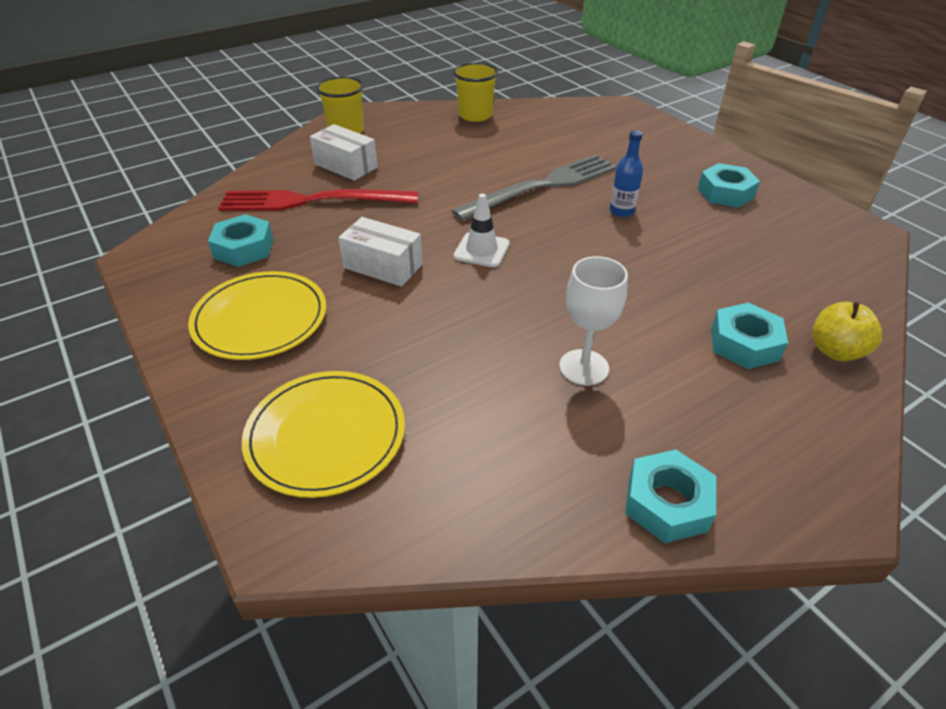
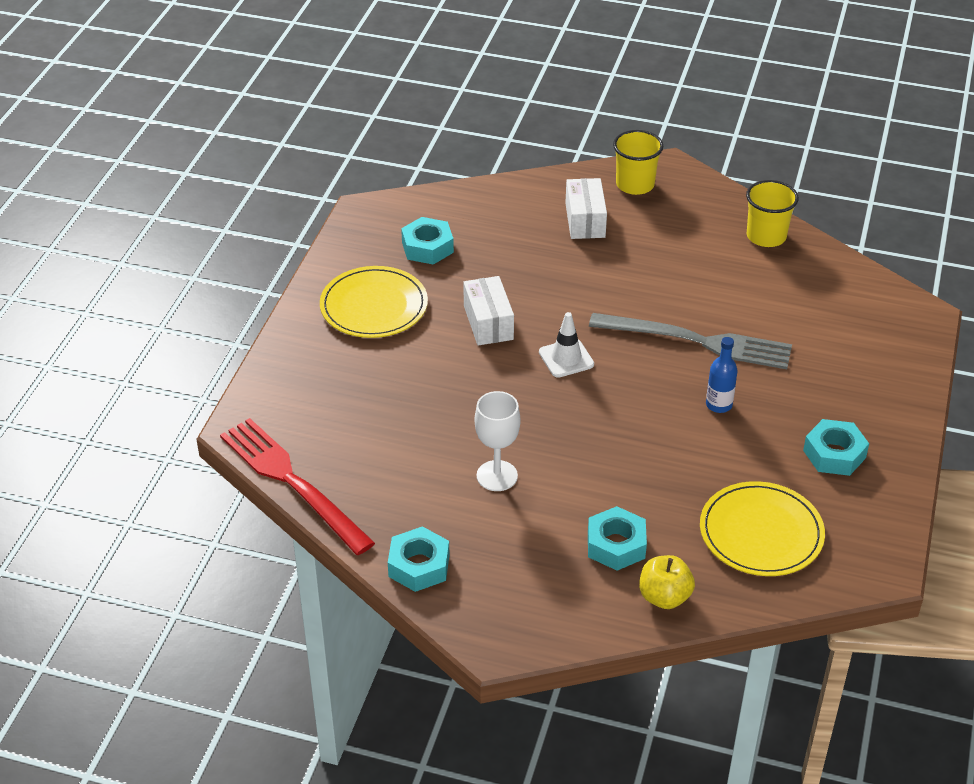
camera: 50 degrees right, 0 degrees up
(312, 201) = (518, 238): red fork -> red fork (293, 482)
(326, 435) = (318, 399): yellow plate -> yellow plate (761, 533)

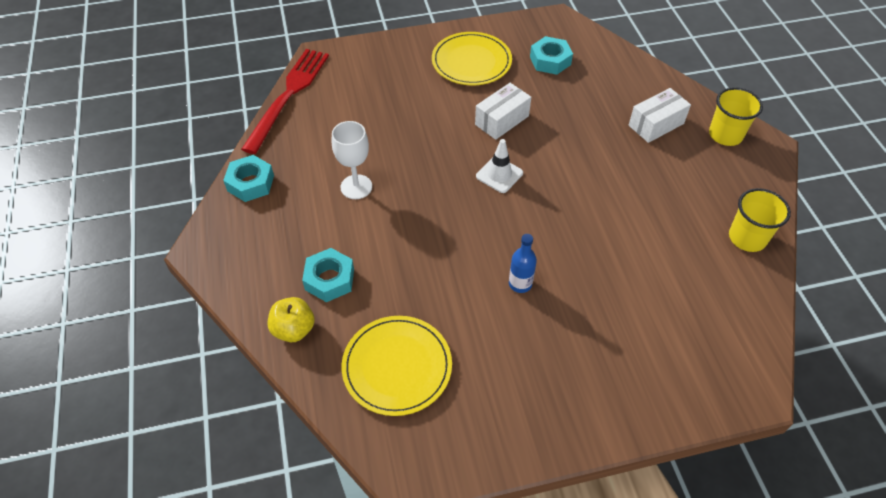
camera: 60 degrees right, 10 degrees up
(697, 341) = (580, 242): grey fork -> none
(834, 454) = (521, 385): turquoise nut -> none

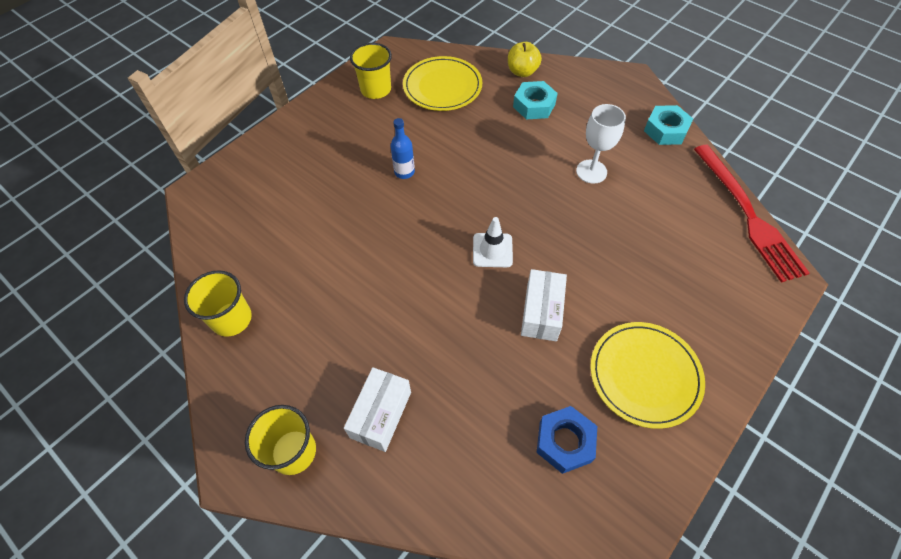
camera: 145 degrees right, 5 degrees up
(476, 414) = (376, 90): none -> yellow cup
(550, 60) = (565, 442): turquoise nut -> blue nut

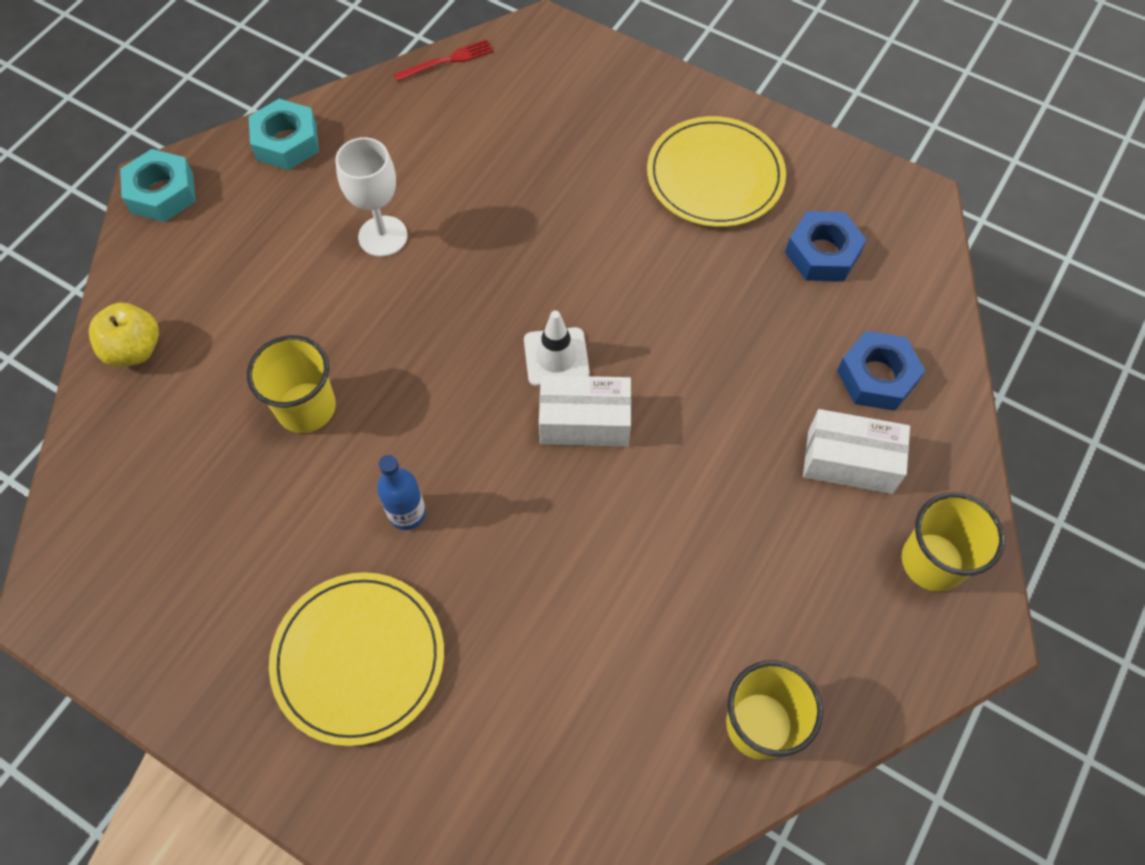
camera: 100 degrees left, 5 degrees up
(376, 90) = (181, 612): yellow cup -> yellow cup (306, 407)
(442, 86) = (174, 484): yellow plate -> yellow plate (358, 659)
(445, 454) = (877, 377): none -> blue nut
(534, 105) = (229, 324): turquoise nut -> turquoise nut (162, 193)
(541, 312) = (651, 287): white box -> white box (584, 422)
(747, 214) = (447, 61): red fork -> red fork, size x0.43

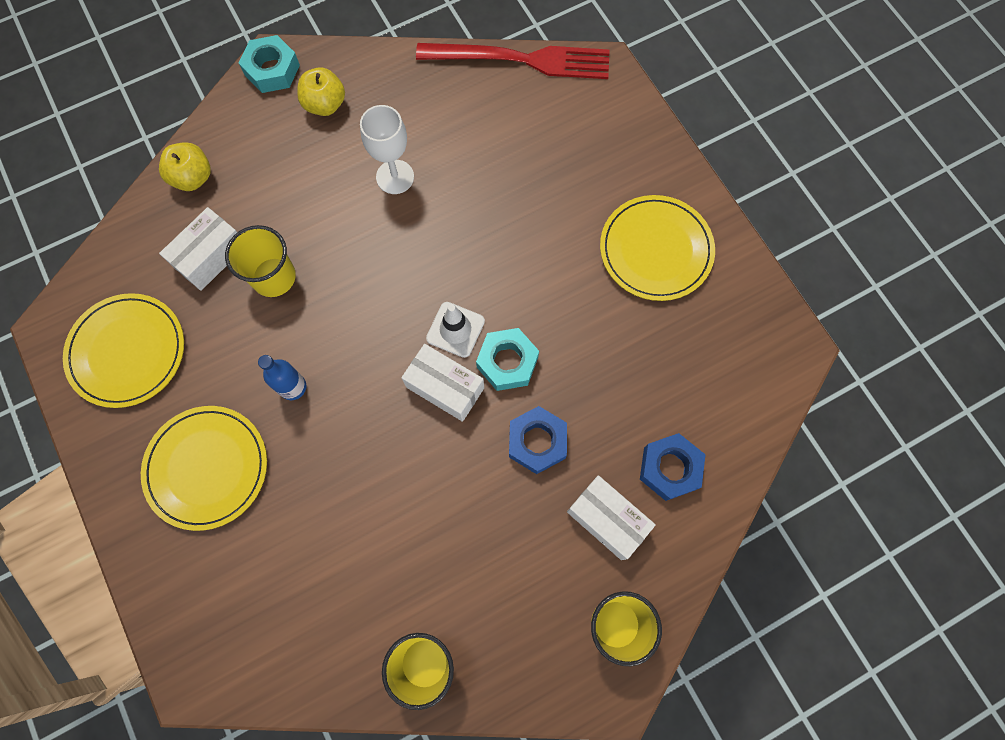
camera: 30 degrees right, 10 degrees up
(170, 582) = (127, 351): none -> yellow plate
(212, 423) = (211, 256): none -> white box
(251, 200) = (325, 104): none -> yellow apple
(286, 142) = (373, 71): turquoise nut -> turquoise nut (507, 362)
(447, 61) = (520, 60): red fork -> red fork, size x2.31
(822, 253) = (694, 352): blue nut -> blue nut (537, 442)

